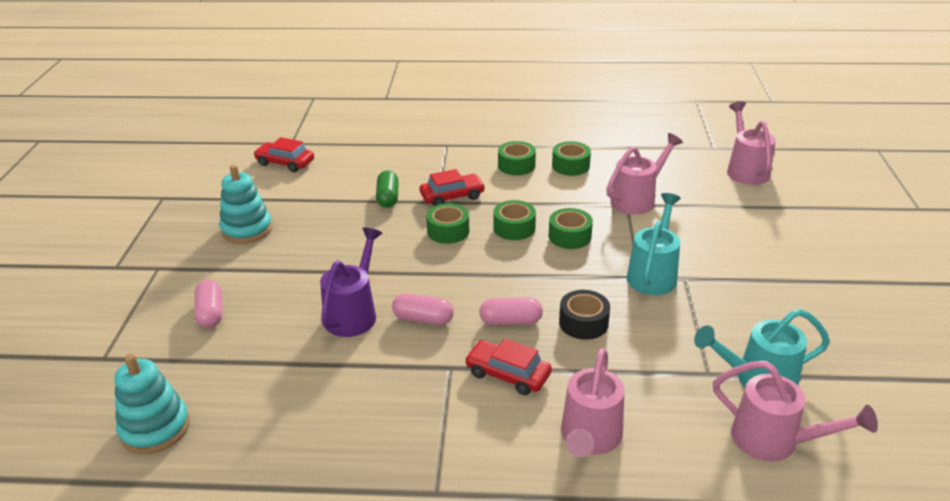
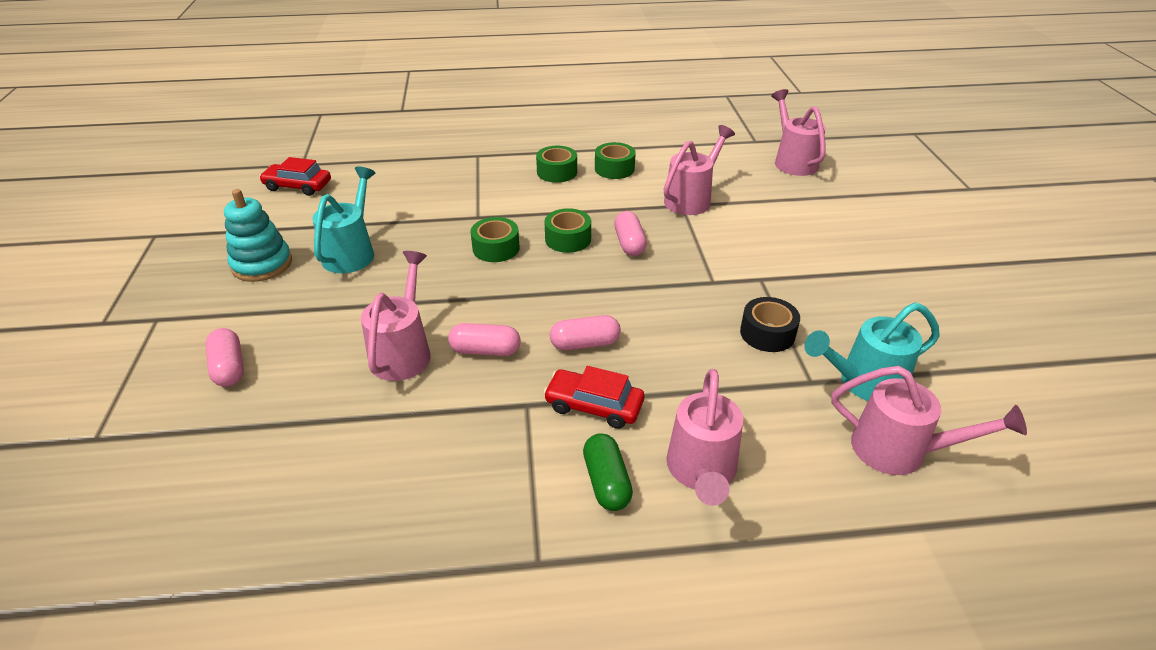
camera: 10 degrees left, 5 degrees up
(155, 428) = (172, 522): turquoise stacking toy -> none
(354, 313) = (403, 351): purple watering can -> pink watering can
(388, 198) = (422, 216): green capsule -> green capsule (606, 482)
(452, 196) = (493, 210): red car -> none
(569, 236) = (629, 243): green tape -> pink capsule
(583, 323) = (665, 338): black tape -> black tape (767, 333)
(653, 274) = (727, 277): turquoise watering can -> turquoise watering can (352, 252)

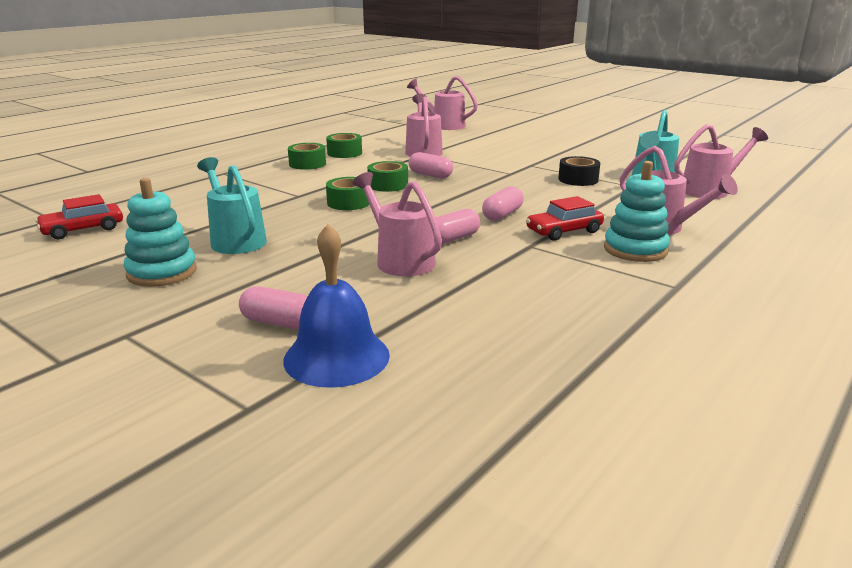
camera: 45 degrees left, 15 degrees down
(197, 430) = (336, 357): none -> blue bell
(606, 482) = (635, 250): green capsule -> turquoise stacking toy

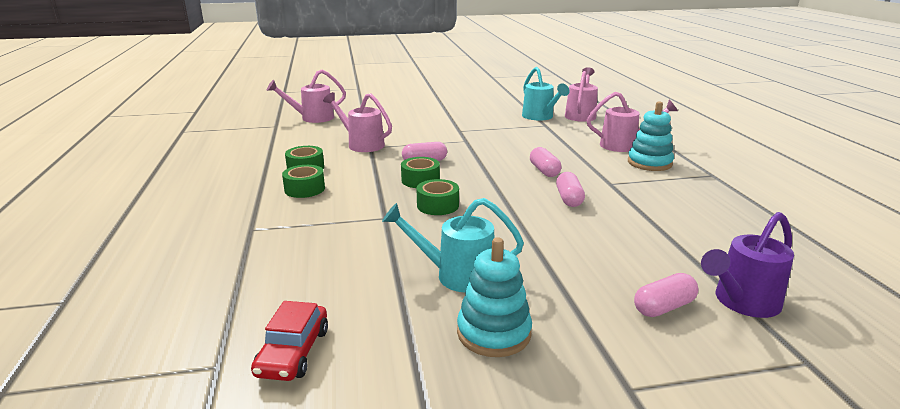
camera: 50 degrees left, 0 degrees up
(336, 357) = (741, 302): blue bell -> purple watering can
(400, 260) = (588, 227): pink watering can -> none
(564, 231) = (597, 167): red car -> none
(578, 179) = (511, 131): black tape -> none

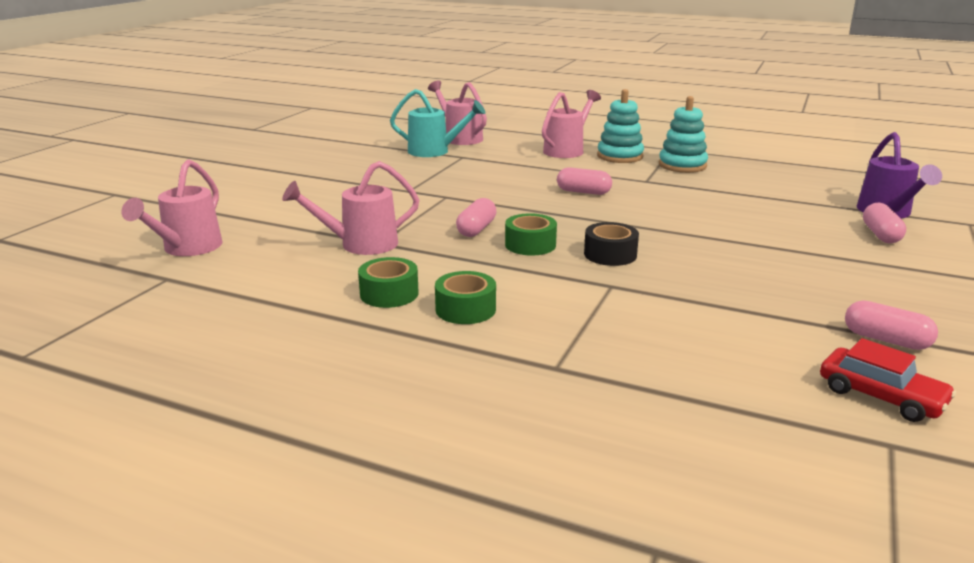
camera: 55 degrees left, 0 degrees up
(438, 205) = (610, 254): green tape -> black tape
(456, 275) = (776, 287): turquoise watering can -> none
(494, 333) = (889, 300): turquoise stacking toy -> turquoise stacking toy (682, 165)
(569, 199) = (660, 203): pink capsule -> pink capsule (886, 340)

